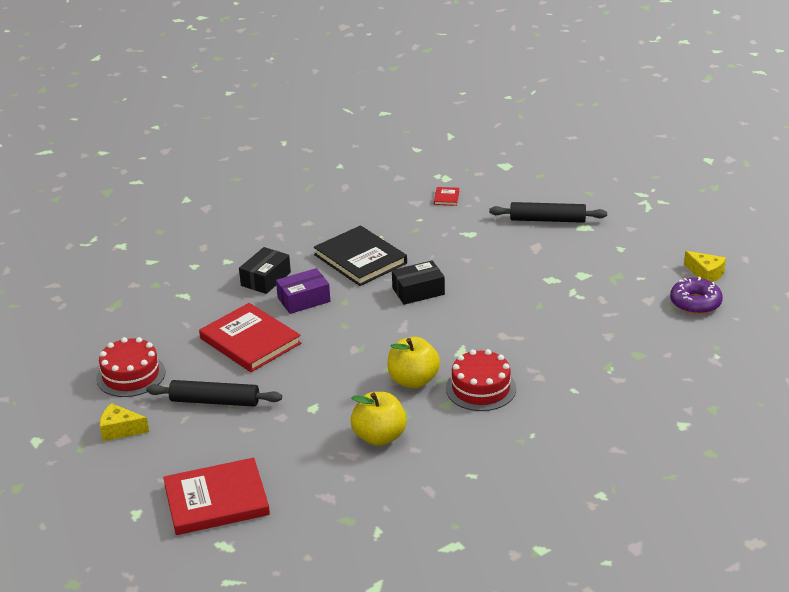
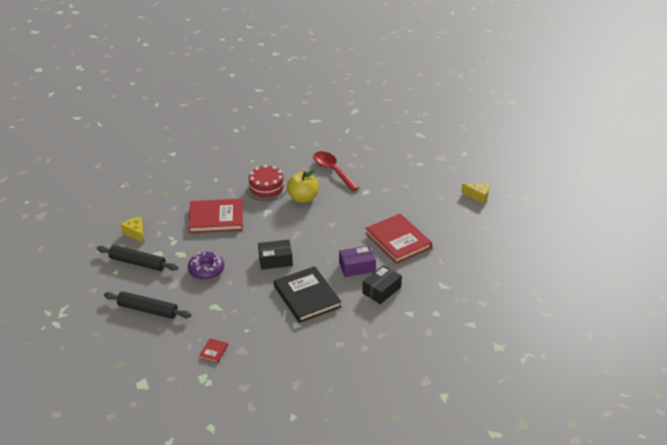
camera: 170 degrees left, 5 degrees up
(131, 375) = (475, 229): red cake -> none
(214, 401) = (423, 204): black rolling pin -> black rolling pin (138, 263)
(216, 500) = (423, 154): red book -> red book (216, 218)
(379, 437) = (333, 171): yellow apple -> red spoon
(695, 303) = (103, 220): purple donut -> purple donut (206, 270)
(706, 274) = (77, 240): yellow cheese -> yellow cheese (135, 233)

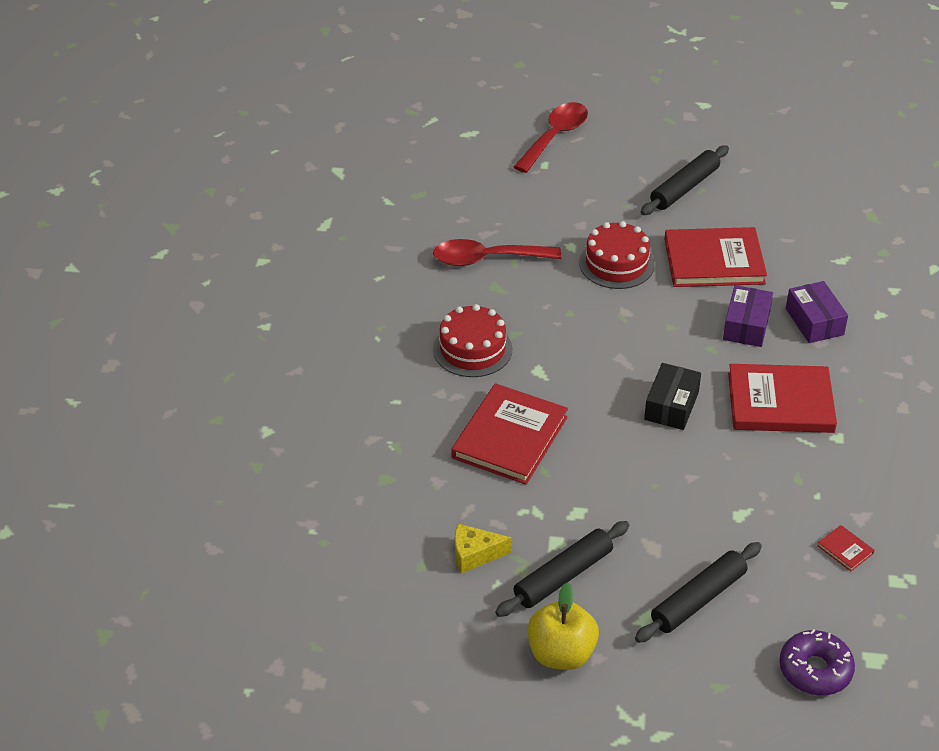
camera: 60 degrees left, 5 degrees up
(206, 270) = (642, 495): purple donut -> purple donut (815, 670)
(303, 198) = (534, 318): yellow apple -> yellow apple (561, 654)
(307, 296) = (780, 402): black book -> red book
(366, 209) = (616, 263): none -> red cake
(381, 290) = (814, 321): black box -> purple box
(445, 159) = (555, 137): none -> red spoon
(448, 212) = (684, 188): none -> black rolling pin
(478, 196) = (667, 145): yellow cheese -> none

